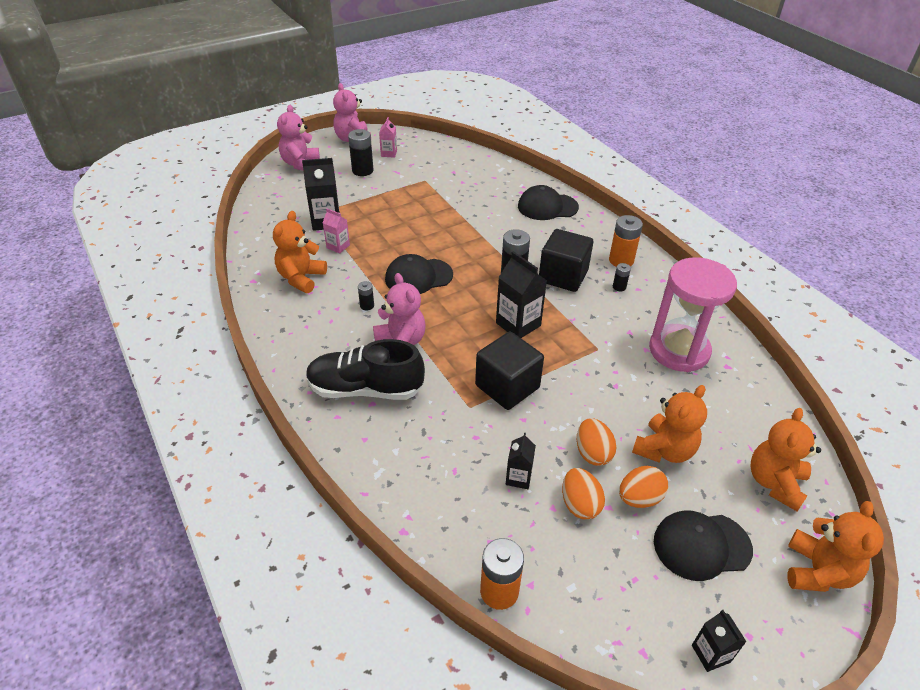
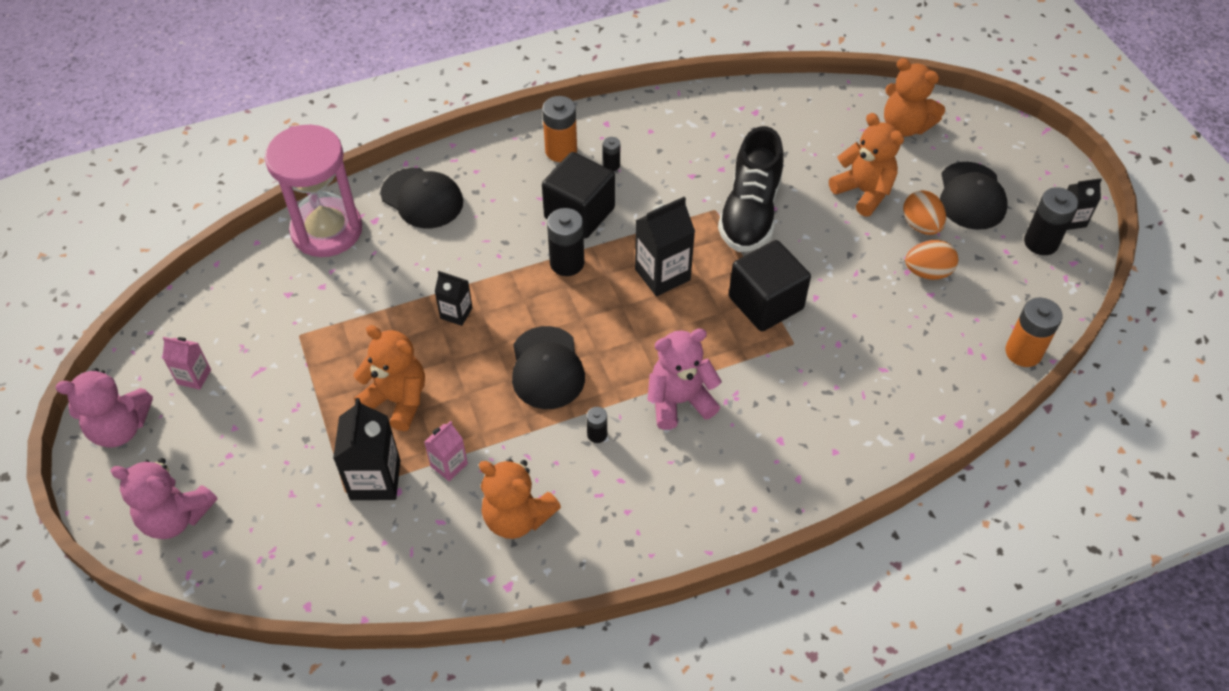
camera: 80 degrees left, 10 degrees up
(362, 170) = (236, 419): black battery -> black battery (1041, 242)
(365, 389) = (756, 445): black shoe -> black shoe (750, 212)
(518, 477) = (894, 315): black carton -> black carton (456, 313)
(547, 207) = (422, 198): black cap -> black cap turned 60 degrees counterclockwise
(592, 453) = (865, 248): orange egg -> none
(679, 350) = (727, 142): pink hourglass -> pink hourglass (327, 230)
(817, 571) = (994, 131): orange teddy bear -> orange teddy bear (397, 400)

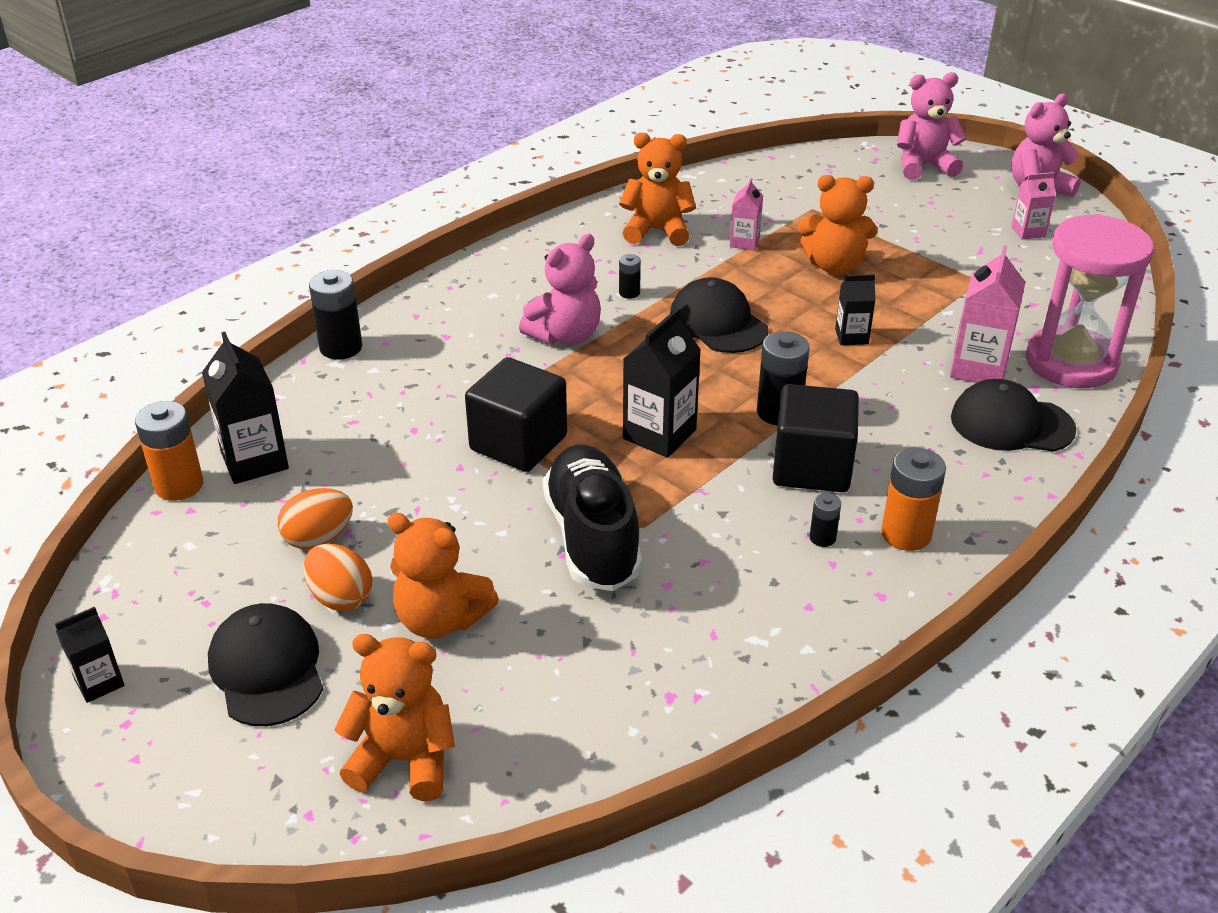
camera: 155 degrees right, 15 degrees down
(375, 480) = (796, 219): black carton -> black carton (254, 461)
(395, 249) = (978, 368): none -> pink carton
(1041, 242) = (151, 631): black battery -> black battery (341, 347)

